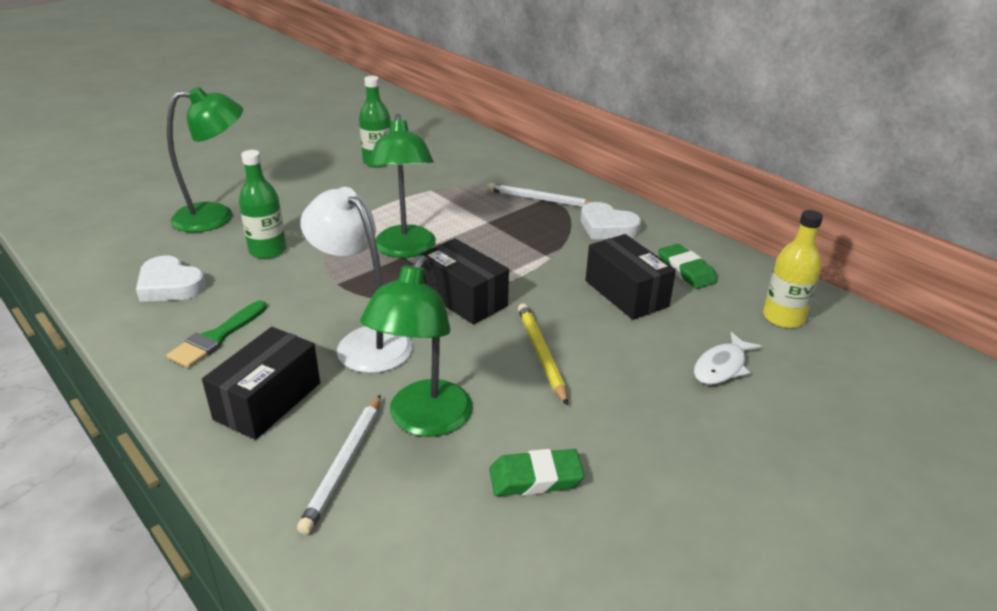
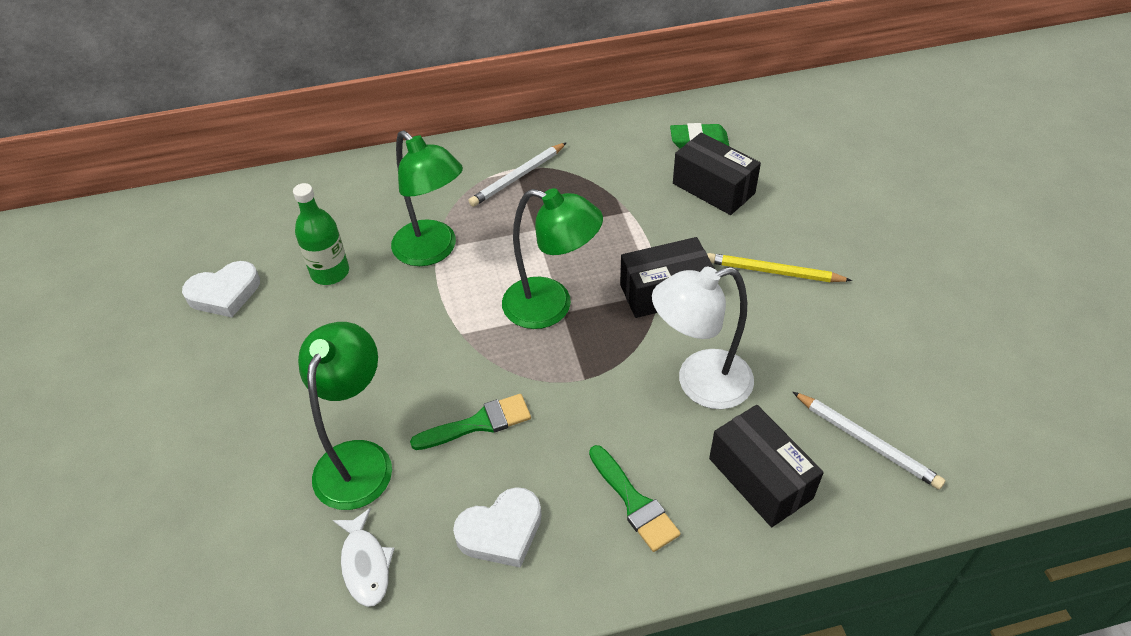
camera: 60 degrees left, 15 degrees up
(267, 251) = (478, 423): green bottle -> green brush
(423, 421) = (831, 374): green lamp -> green lamp (433, 251)
(535, 478) = (919, 330): green eraser -> none
(607, 227) = (600, 155): white heart -> white heart (224, 293)
(626, 293) = (713, 188): black box -> black box turned 45 degrees clockwise
(722, 367) = (834, 180): white fish -> white fish (365, 564)
(783, 318) = (790, 122): yellow bottle -> none

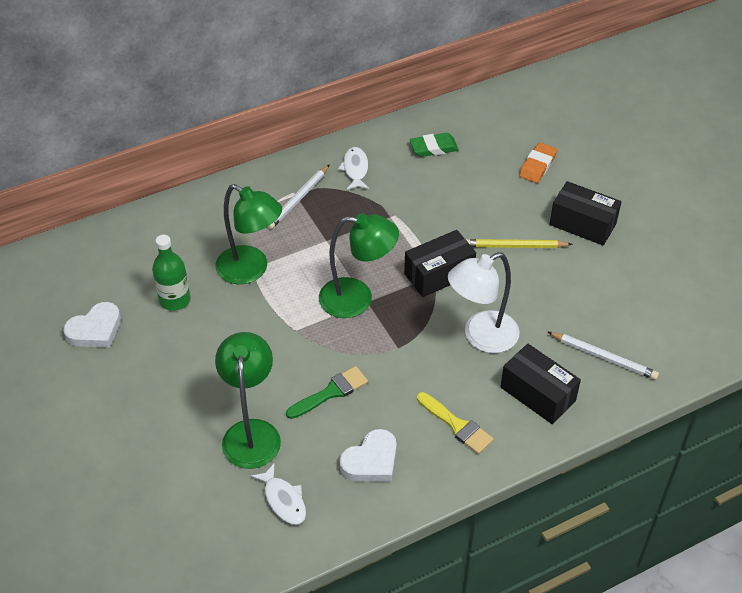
camera: 15 degrees left, 0 degrees up
(597, 152) = (355, 169): none -> white fish
(634, 502) = (457, 425): green brush -> yellow brush
(713, 188) = (454, 186): black box -> black box (582, 224)
(825, 178) = (537, 165): none -> orange eraser

